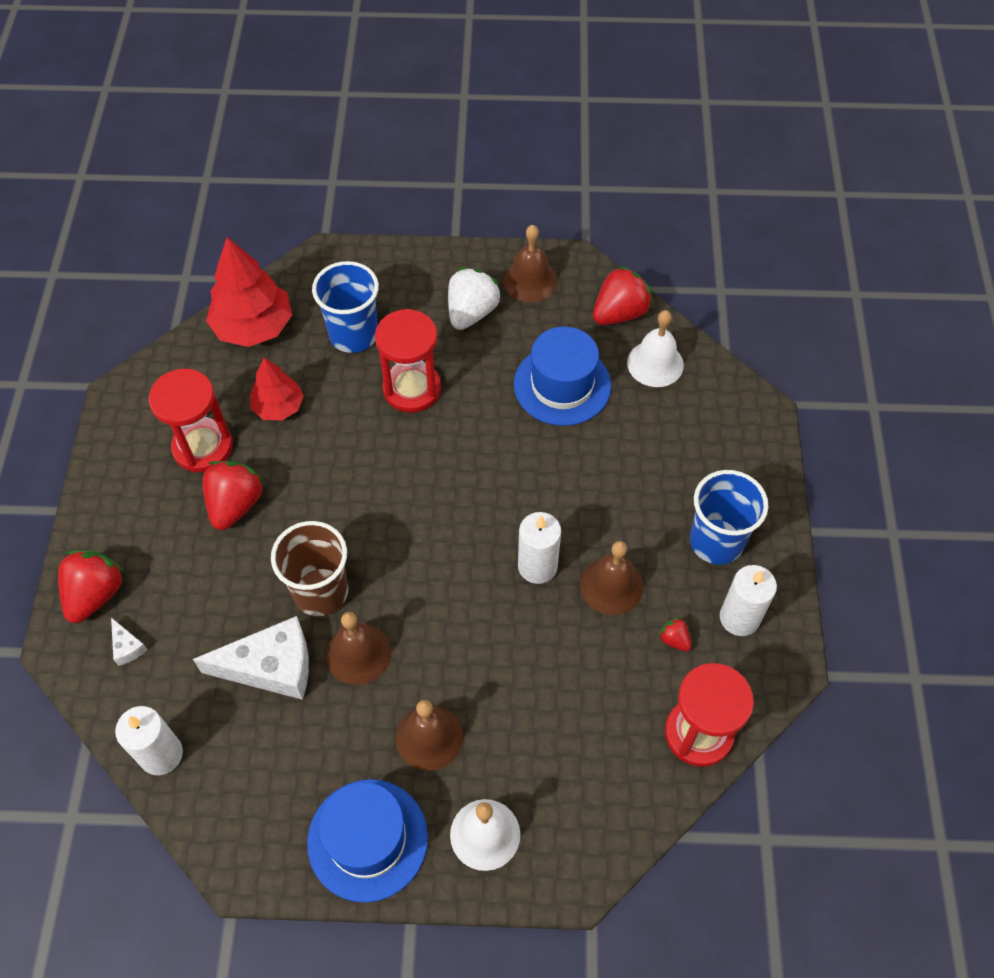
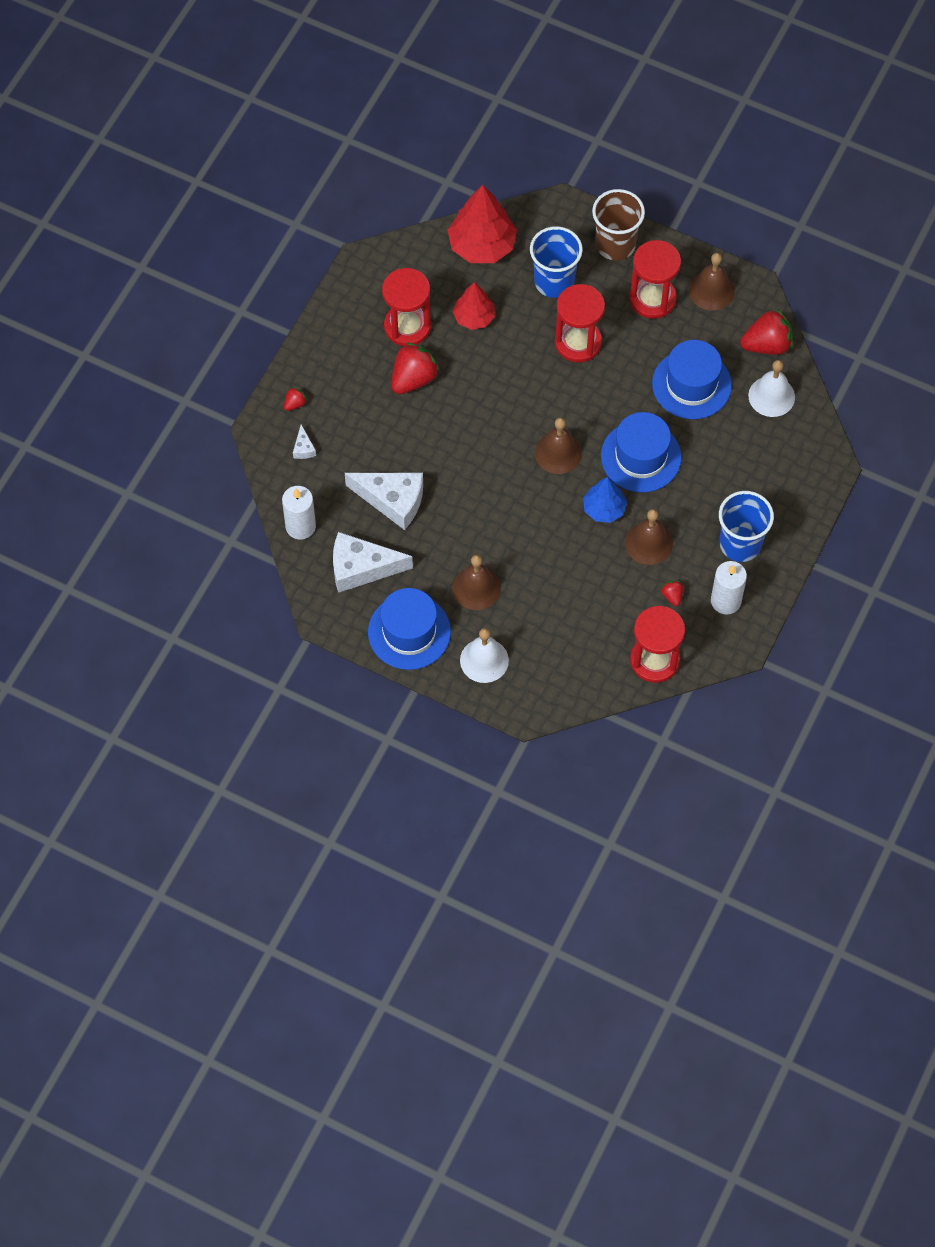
camera: 25 degrees right, 5 degrees up
(95, 594) = (295, 404): red strawberry -> red strawberry, size x0.47
(266, 777) = (361, 568): none -> white cheese
(320, 592) = (446, 464): brown cup -> brown cup (615, 244)
(358, 653) = (454, 516): brown bell -> brown bell (558, 453)
(471, 312) = (652, 299): white strawberry -> red hourglass
(537, 566) = (604, 508): white candle -> blue tree
(548, 487) = (641, 456): none -> blue hat

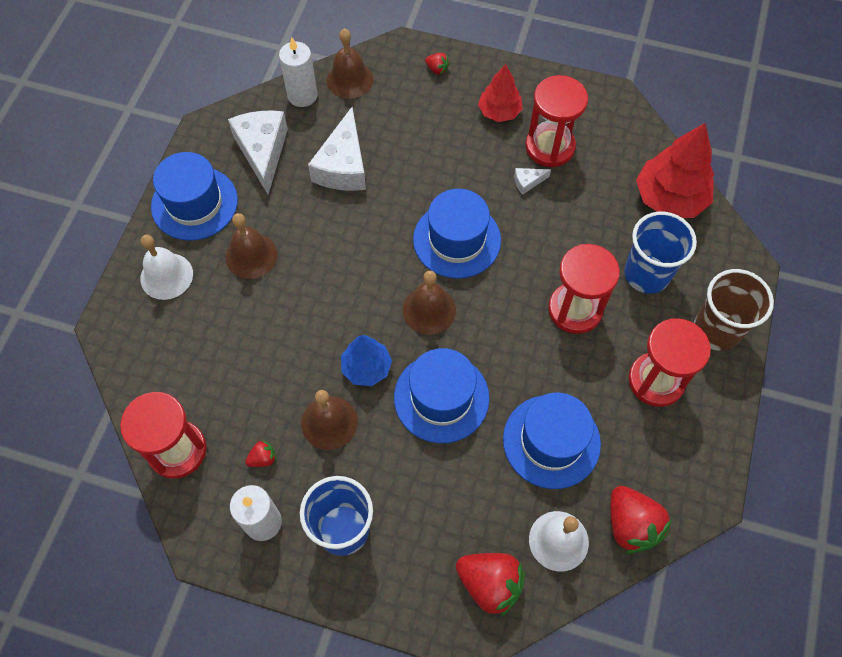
camera: 80 degrees right, 0 degrees up
(303, 448) = (389, 84): white cheese -> white cheese (527, 182)
(413, 379) = (489, 161): red strawberry -> red strawberry (490, 584)
(474, 317) = (578, 204): red tree -> red tree (499, 112)
(492, 419) = (457, 240): none -> blue hat
(711, 290) = (689, 446): brown bell -> brown bell (349, 79)

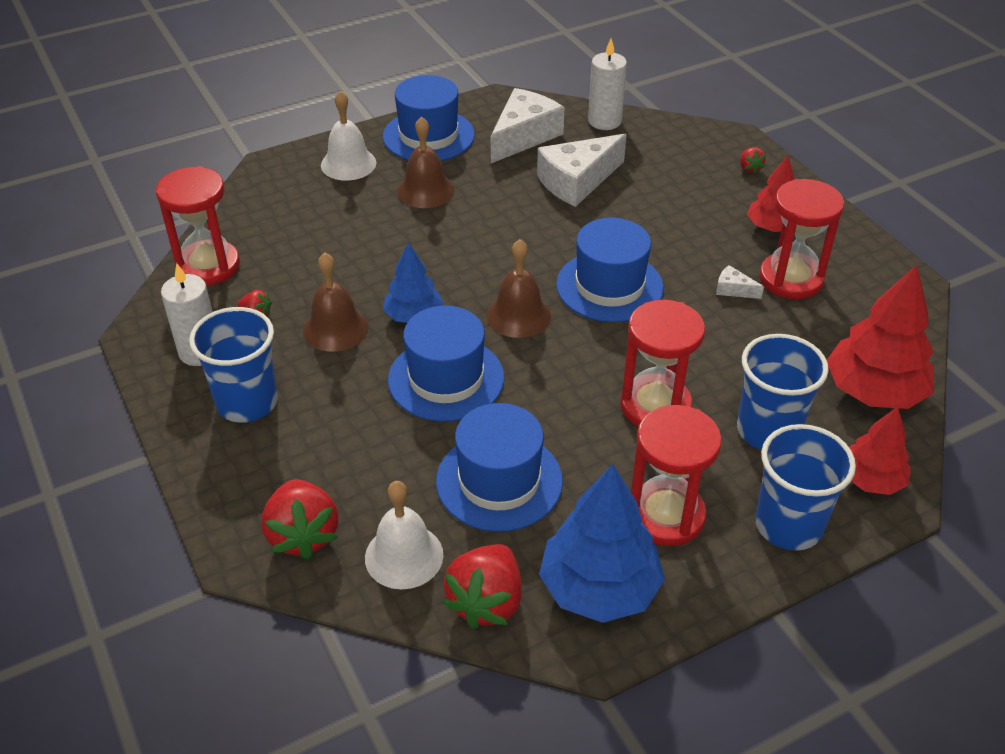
camera: 45 degrees right, 20 degrees down
(349, 79) = (659, 133): brown bell -> none
(673, 459) = (599, 588): none -> blue tree
(716, 330) = (788, 525): brown cup -> blue cup
(724, 263) = (871, 480): none -> red tree

